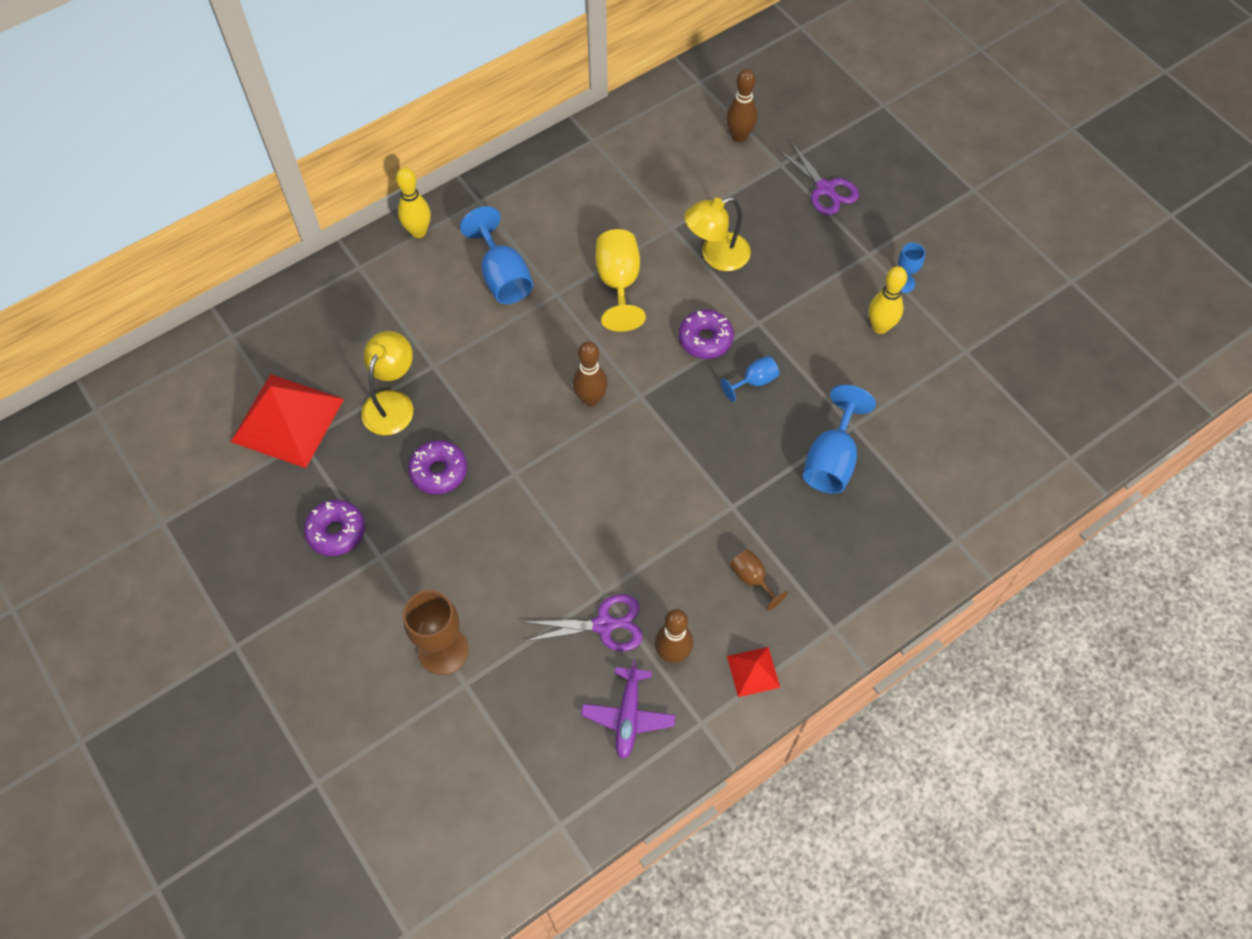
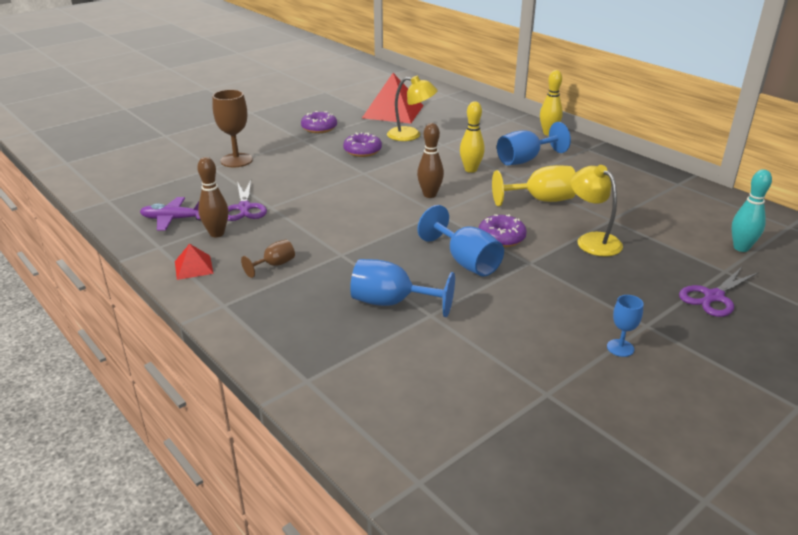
camera: 85 degrees right, 30 degrees down
(739, 136) = (741, 248): brown bowling pin -> turquoise bowling pin
(754, 381) = (465, 262): blue goblet -> blue goblet, size x1.81
(880, 327) = (554, 332): yellow bowling pin -> yellow bowling pin (470, 170)

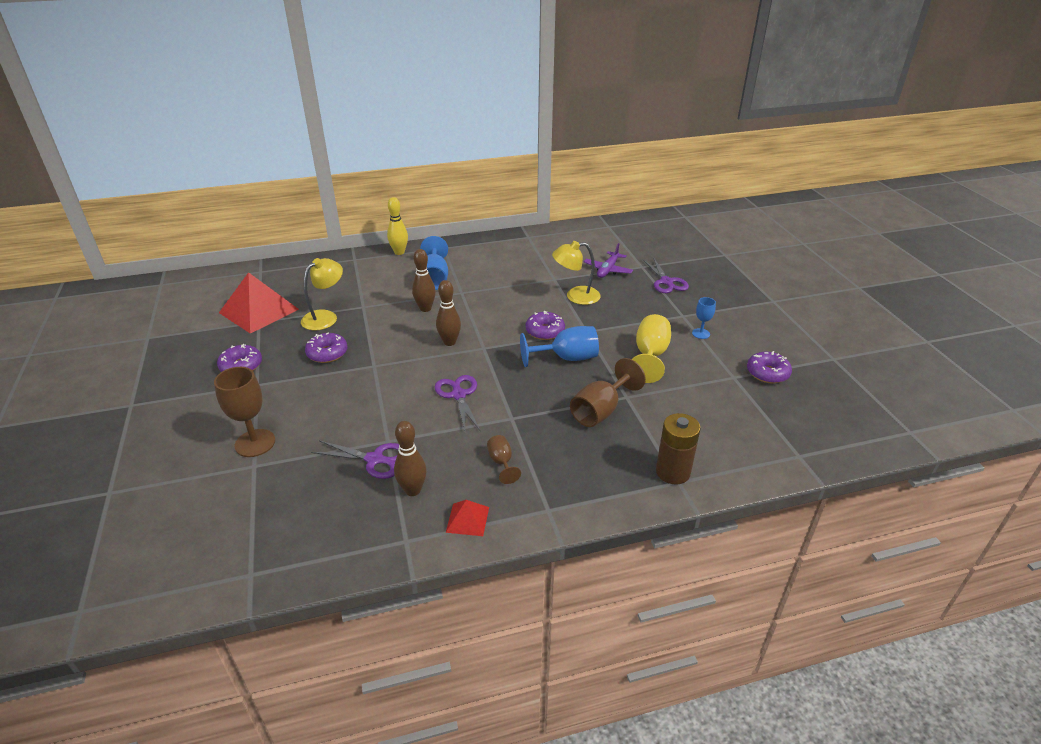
camera: 65 degrees left, 5 degrees up
(174, 219) = (353, 519): purple plane -> purple plane (608, 270)
(320, 373) = (673, 472): none -> brown battery
(354, 220) = (458, 395): none -> purple scissors
(392, 303) = (600, 411): blue goblet -> brown goblet
(470, 170) = (425, 308): yellow bowling pin -> brown bowling pin
(540, 200) = (504, 295): yellow goblet -> yellow goblet (650, 355)
(587, 426) = (767, 373): none -> purple donut
(741, 248) = (621, 251): turquoise bowling pin -> none

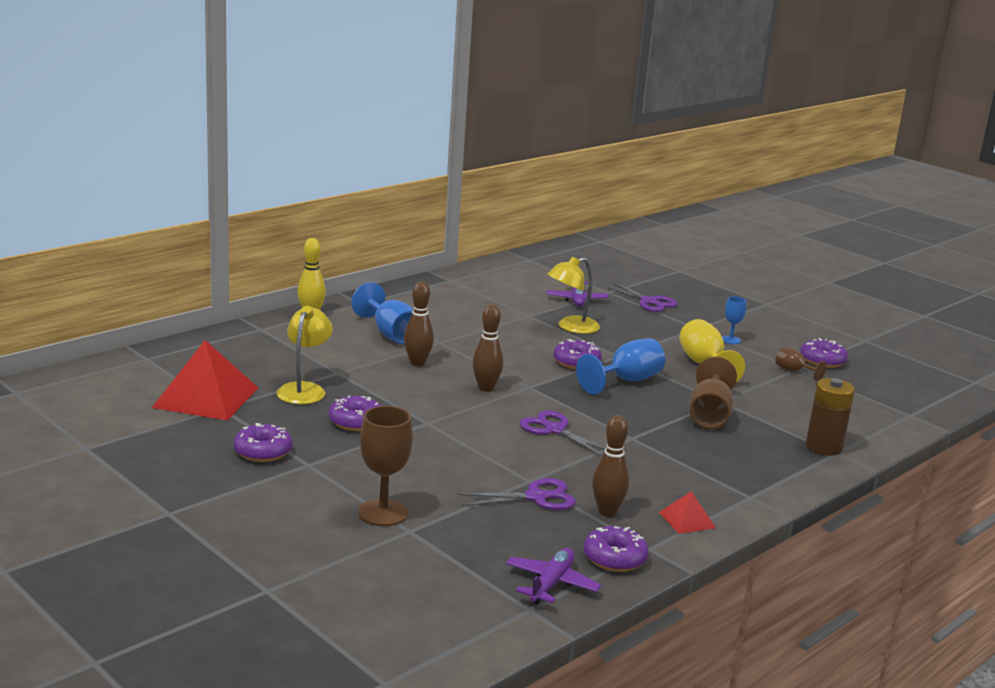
camera: 30 degrees left, 15 degrees down
(293, 553) = (551, 584): none -> purple plane
(367, 542) = (614, 558): none -> purple donut
(501, 462) = (665, 473): brown goblet -> brown goblet (794, 371)

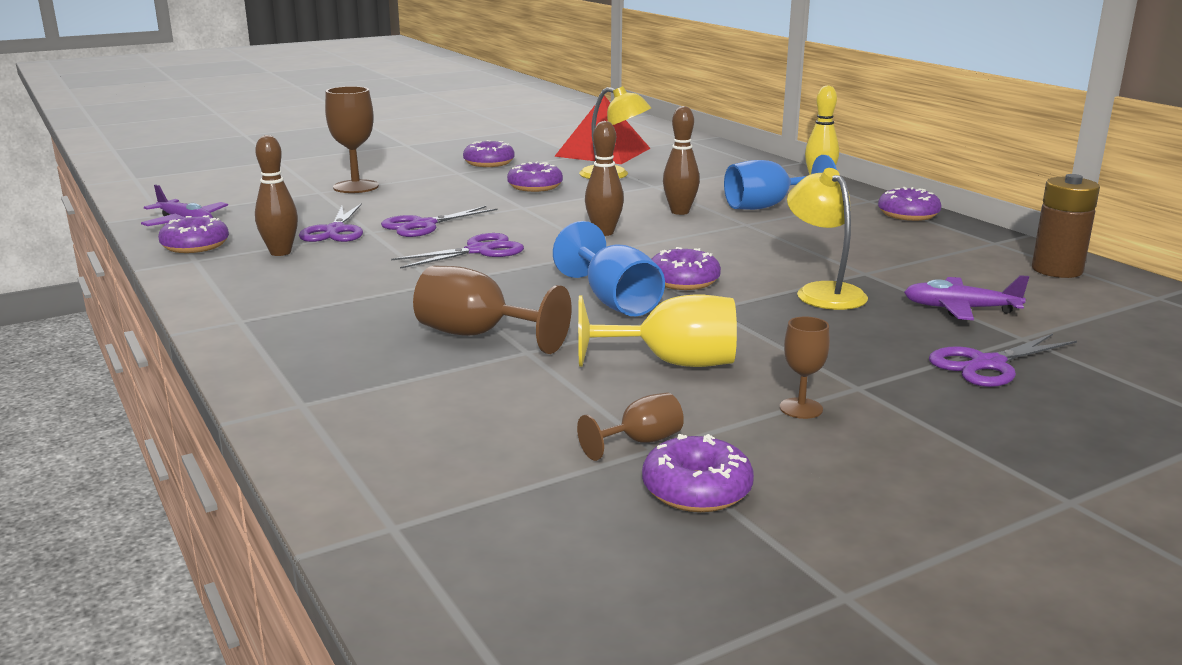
camera: 105 degrees right, 0 degrees up
(395, 295) = (908, 214): none -> purple donut
(501, 459) = (423, 225): none -> purple scissors
(687, 520) = (226, 282): red pyramid -> none
(730, 340) = (801, 408): blue goblet -> brown goblet
(824, 447) = (326, 398): brown battery -> brown battery (1057, 270)

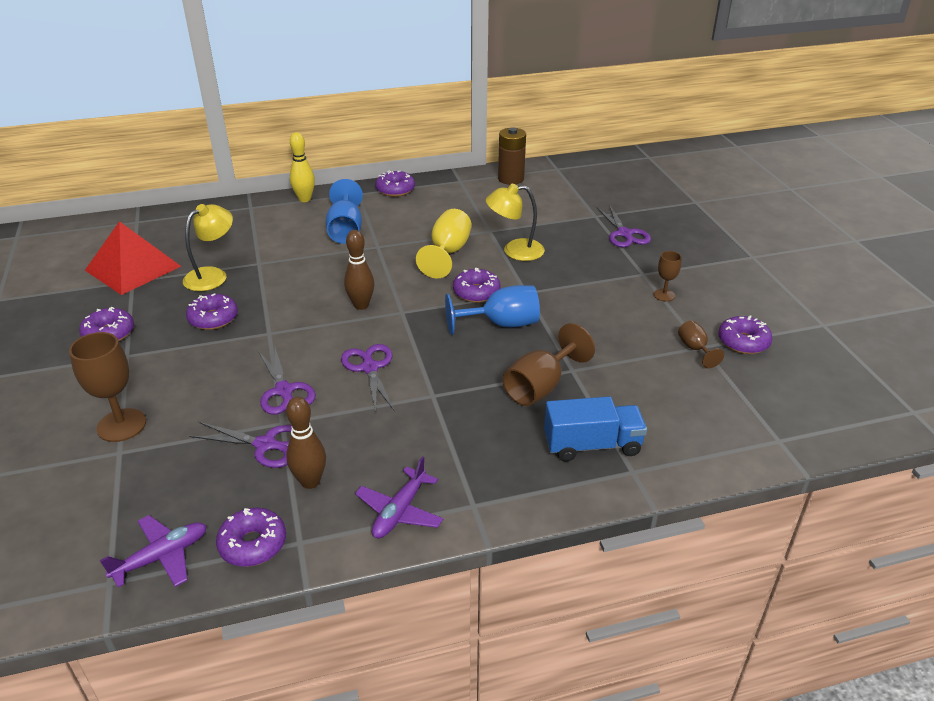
camera: 75 degrees left, 15 degrees up
(356, 375) = (592, 445): none -> blue truck
(672, 363) = (602, 321): yellow goblet -> yellow goblet (448, 253)
(680, 212) = (333, 265): brown bowling pin -> none
(960, 309) = (554, 220): purple plane -> purple plane (400, 511)

